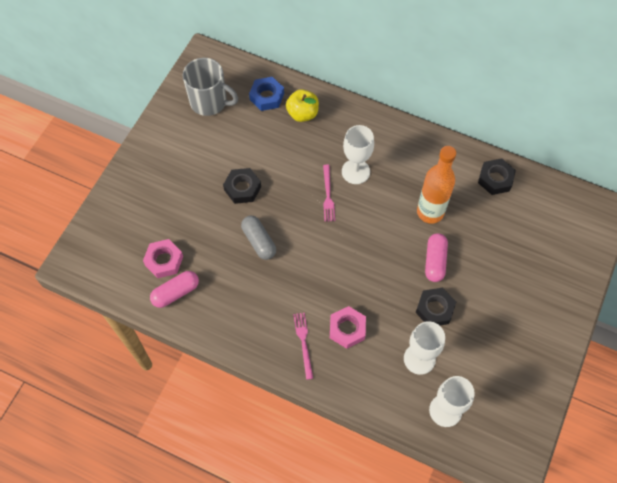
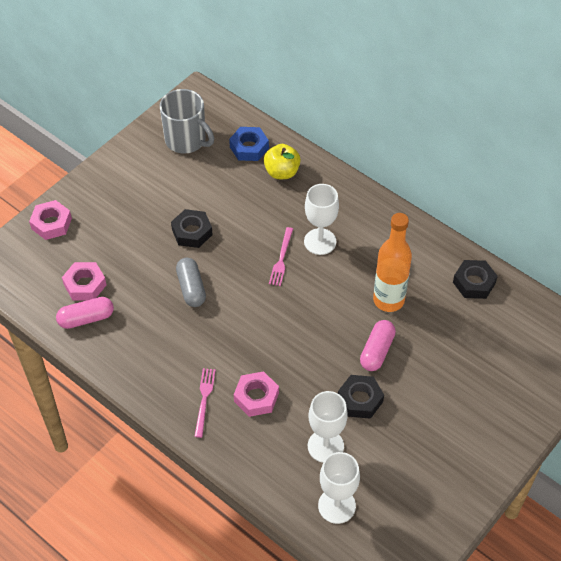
camera: 15 degrees right, 10 degrees down
(114, 209) = (51, 223): none -> pink nut

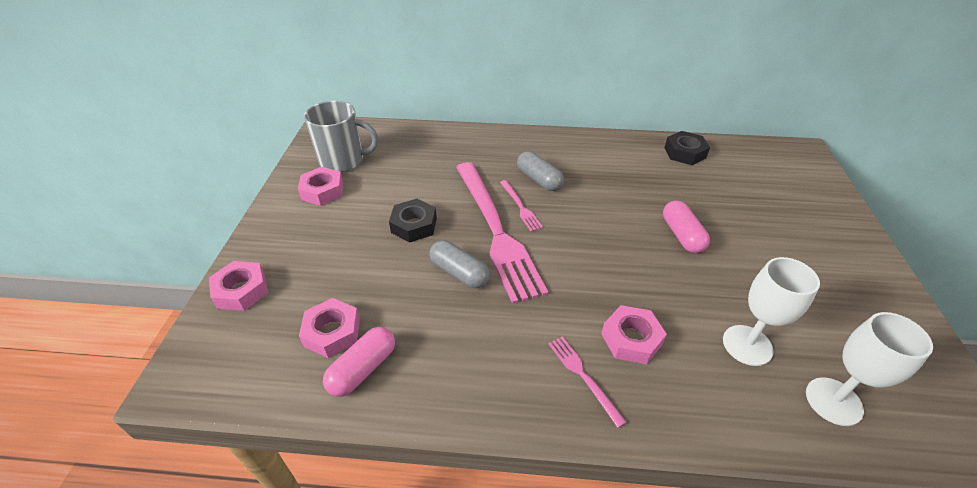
camera: 35 degrees left, 10 degrees down
(151, 164) = (322, 191): none -> pink nut
(245, 269) = (496, 230): none -> pink fork
(249, 147) = (408, 143): blue nut -> none
(282, 172) = (454, 148): yellow apple -> none
(320, 241) = (539, 180): white goblet -> grey capsule
(360, 400) = (720, 282): black nut -> none
(388, 300) = (642, 193): orange bottle -> none

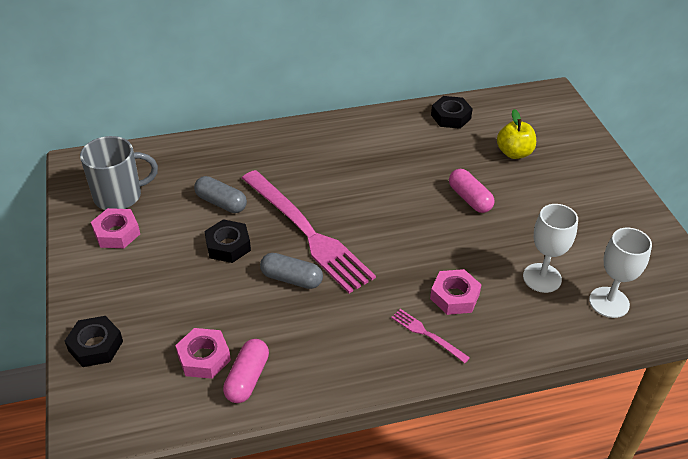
camera: 20 degrees left, 0 degrees up
(241, 290) = (95, 346): pink nut -> black nut
(520, 207) = (320, 204): pink fork -> none
(539, 180) = (326, 173): grey capsule -> grey capsule (221, 203)
(745, 199) = (514, 153): none -> yellow apple

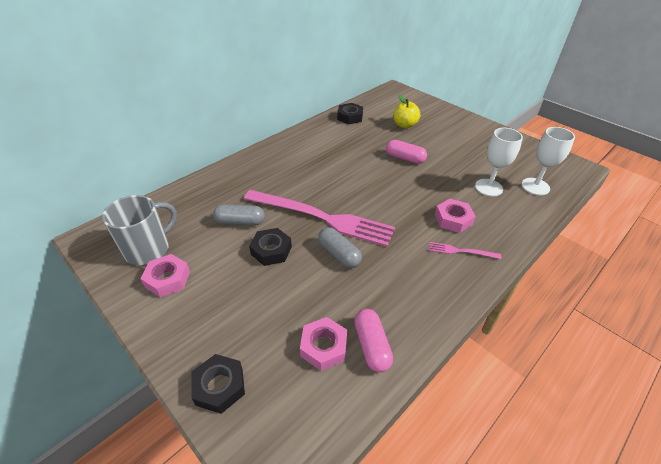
camera: 30 degrees left, 0 degrees up
(291, 279) = (339, 254): grey capsule -> grey capsule turned 60 degrees clockwise

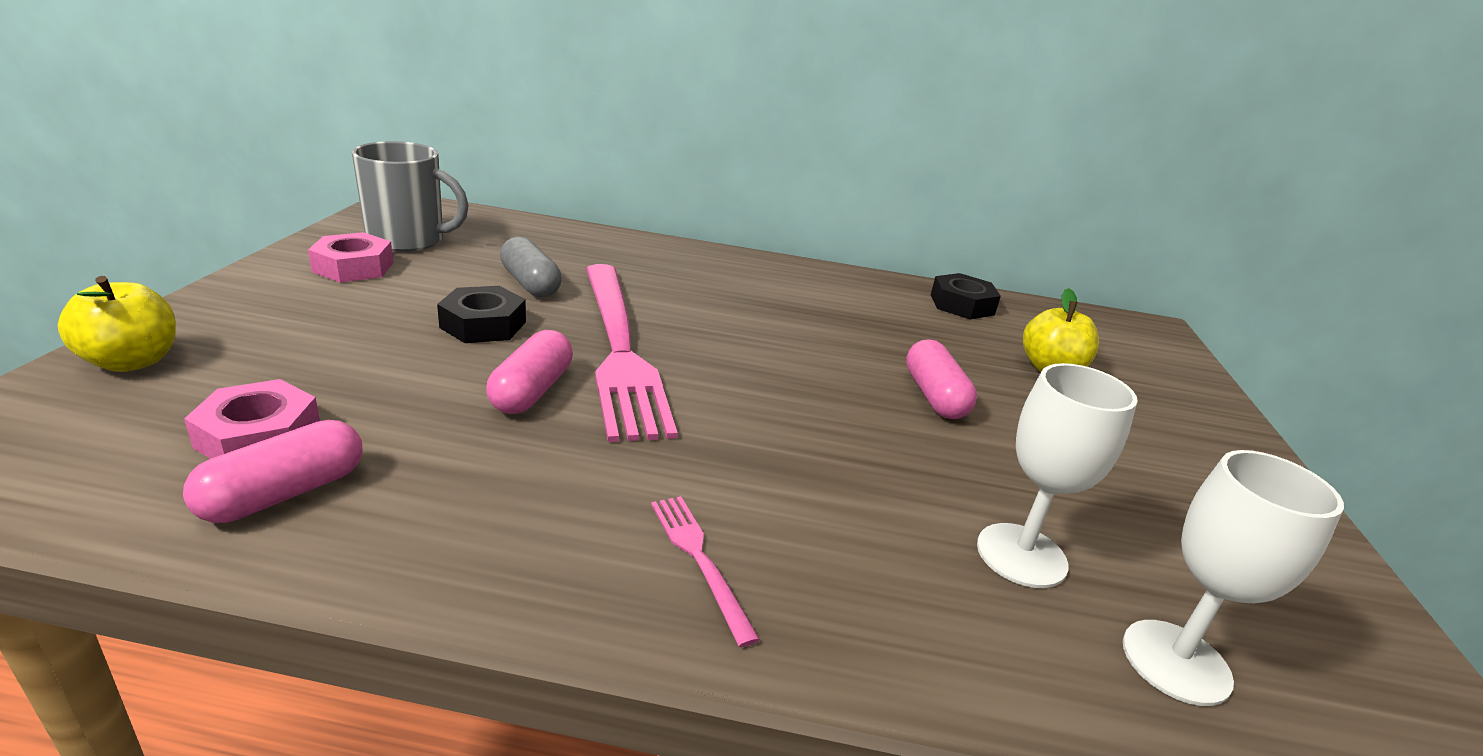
camera: 50 degrees right, 15 degrees down
(219, 386) = (132, 361): black nut -> yellow apple
(339, 254) = (532, 391): grey capsule -> pink capsule
(453, 219) = (807, 518): pink nut -> none

